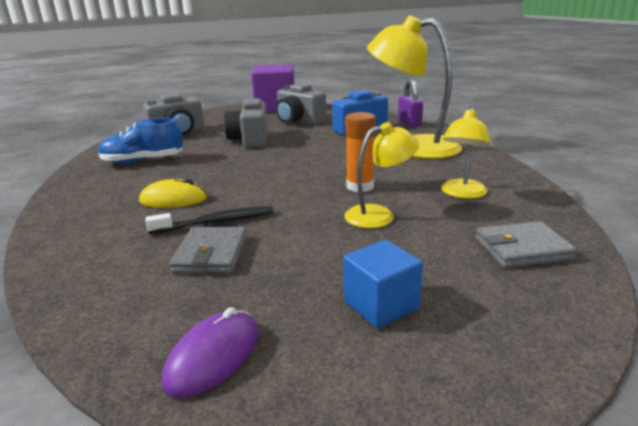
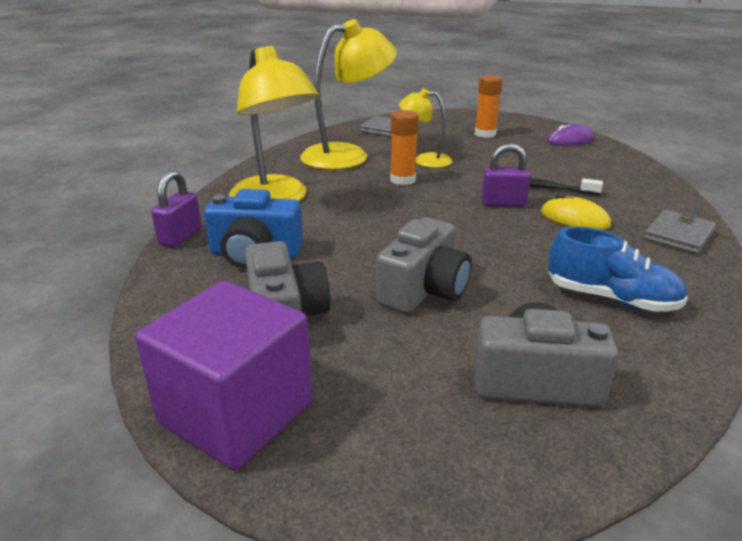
camera: 145 degrees left, 5 degrees up
(211, 254) = (556, 171): grey wallet -> grey wallet (678, 235)
(245, 194) = (503, 203): none -> purple padlock
(381, 305) = (485, 134): blue cube -> orange glue stick
(462, 193) = (347, 155): yellow lamp -> yellow lamp, size x1.83

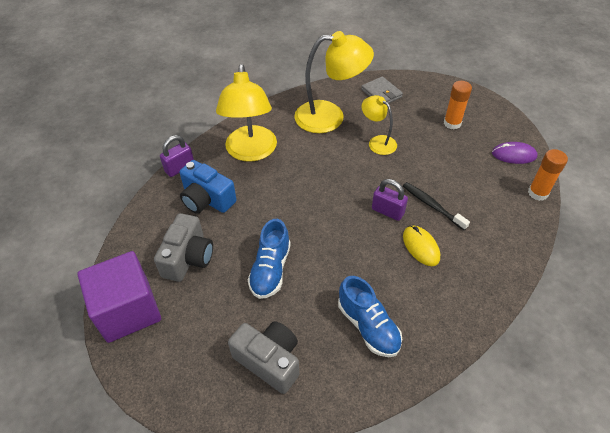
camera: 30 degrees right, 20 degrees up
(402, 180) = (343, 160): orange glue stick -> orange glue stick (538, 193)
(423, 290) = (270, 270): grey camera -> blue shoe
(678, 235) = (475, 294): grey wallet -> none

